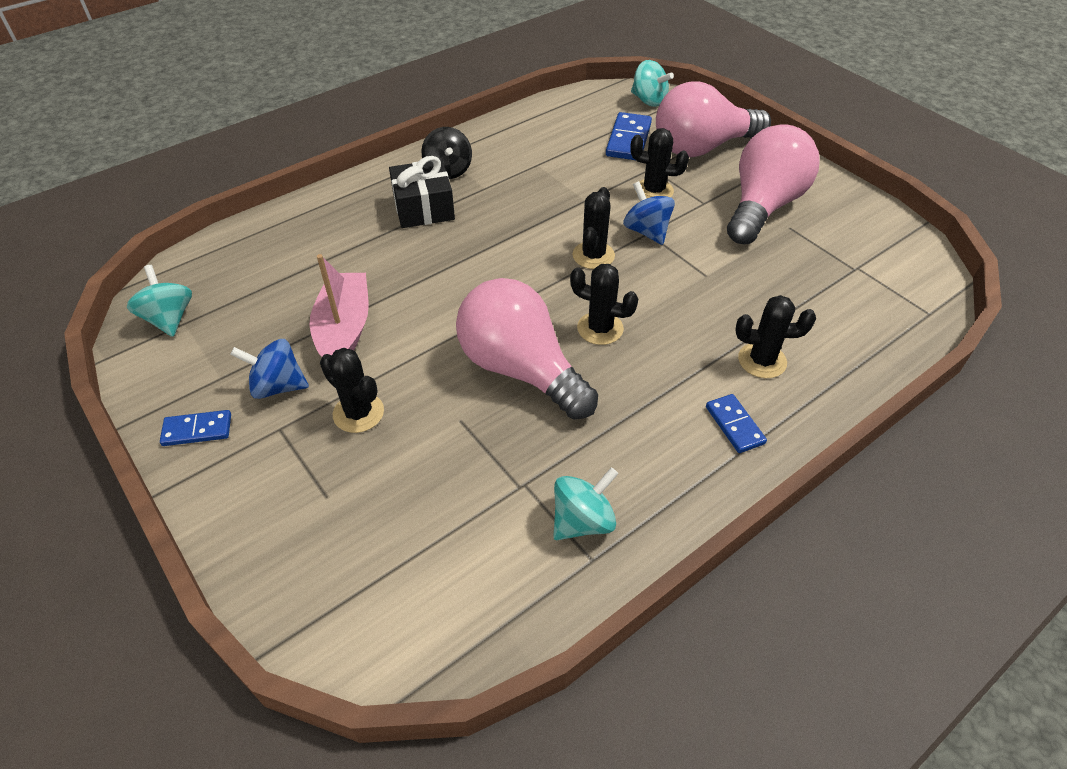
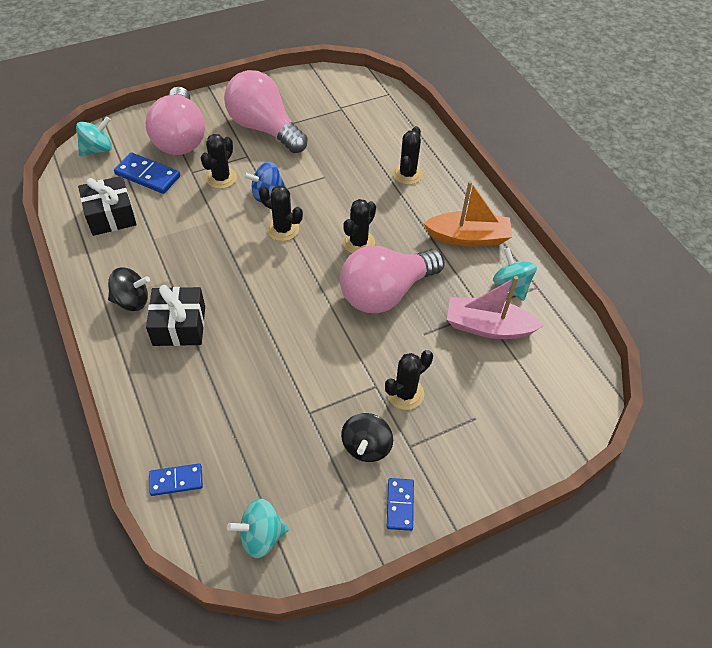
camera: 80 degrees left, 5 degrees up
(277, 386) = (366, 446): blue spinning top -> black spinning top
(344, 329) = (315, 396): pink boat -> pink boat (488, 327)
(558, 131) = (111, 215): none -> black gift
(663, 452) = (468, 237): none -> orange boat
(735, 425) = (454, 201): blue domino -> blue domino (176, 480)

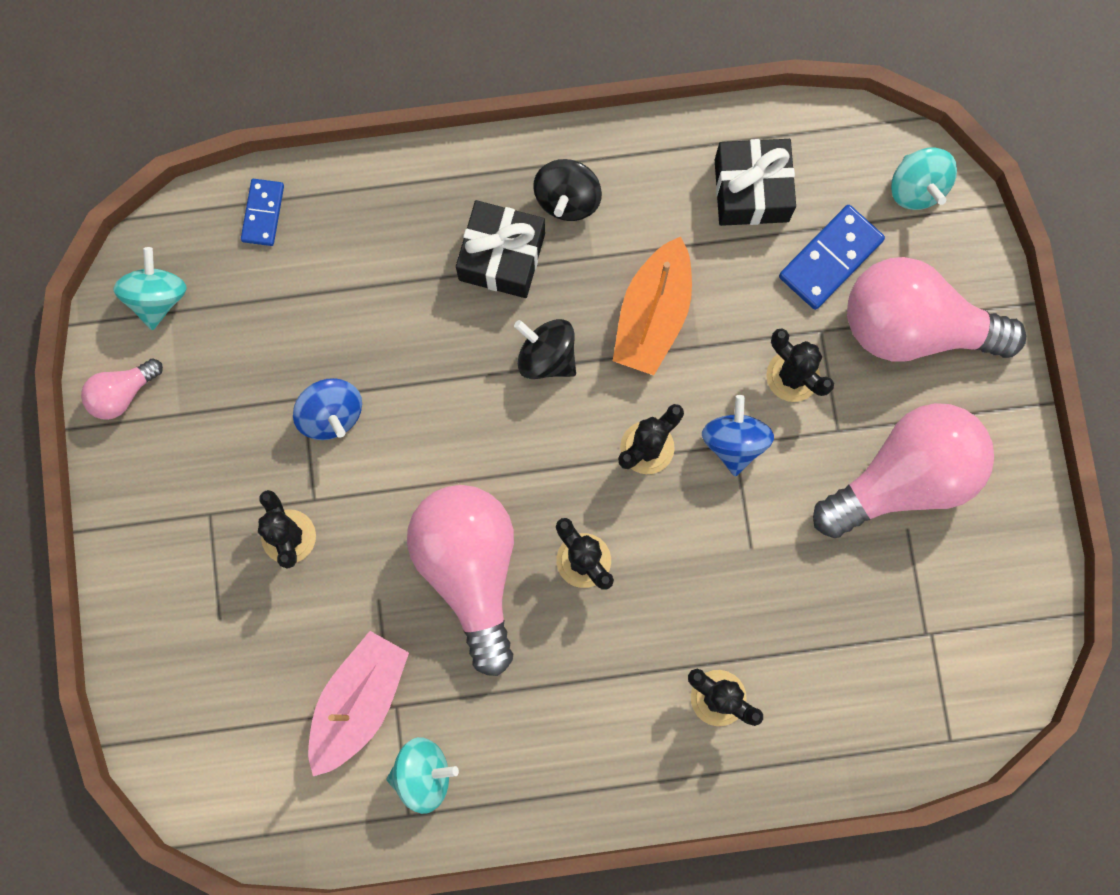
camera: 110 degrees right, 25 degrees up
(315, 392) = (331, 414): none -> blue spinning top
(344, 535) = (122, 393): none -> pink light bulb
(366, 446) = (228, 458): black spinning top -> black spinning top (546, 356)
(400, 505) = (135, 474): blue domino -> none
(468, 237) = (542, 746): orange boat -> orange boat (653, 315)

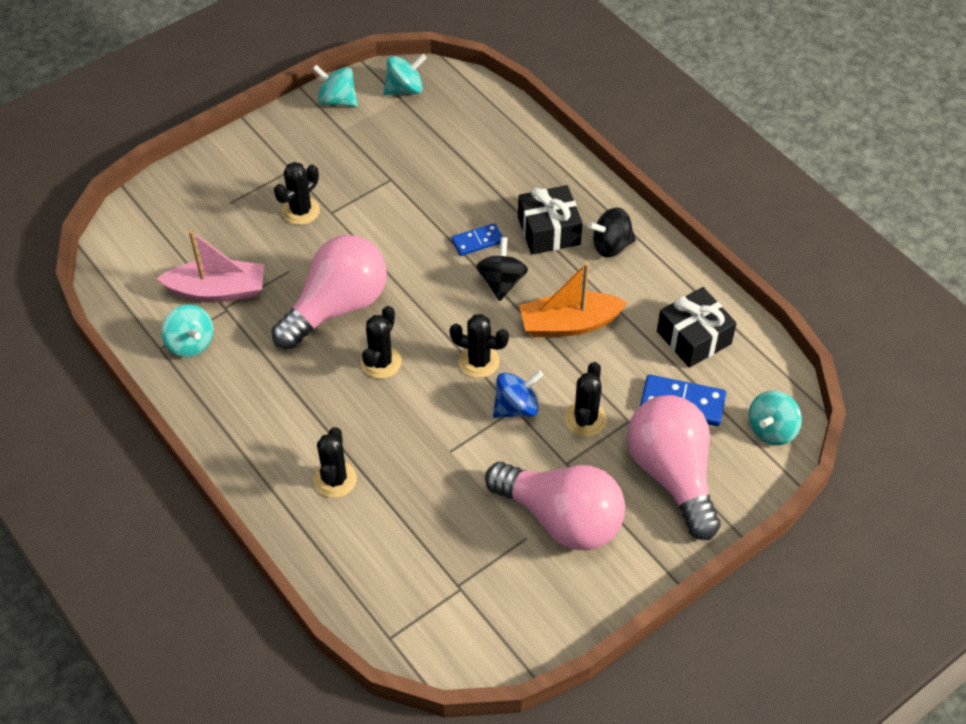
camera: 60 degrees right, 25 degrees down
(122, 393) = (337, 100): pink light bulb -> turquoise spinning top
(263, 213) = (490, 111): blue domino -> blue domino (477, 241)
(331, 414) = (390, 196): blue spinning top -> none

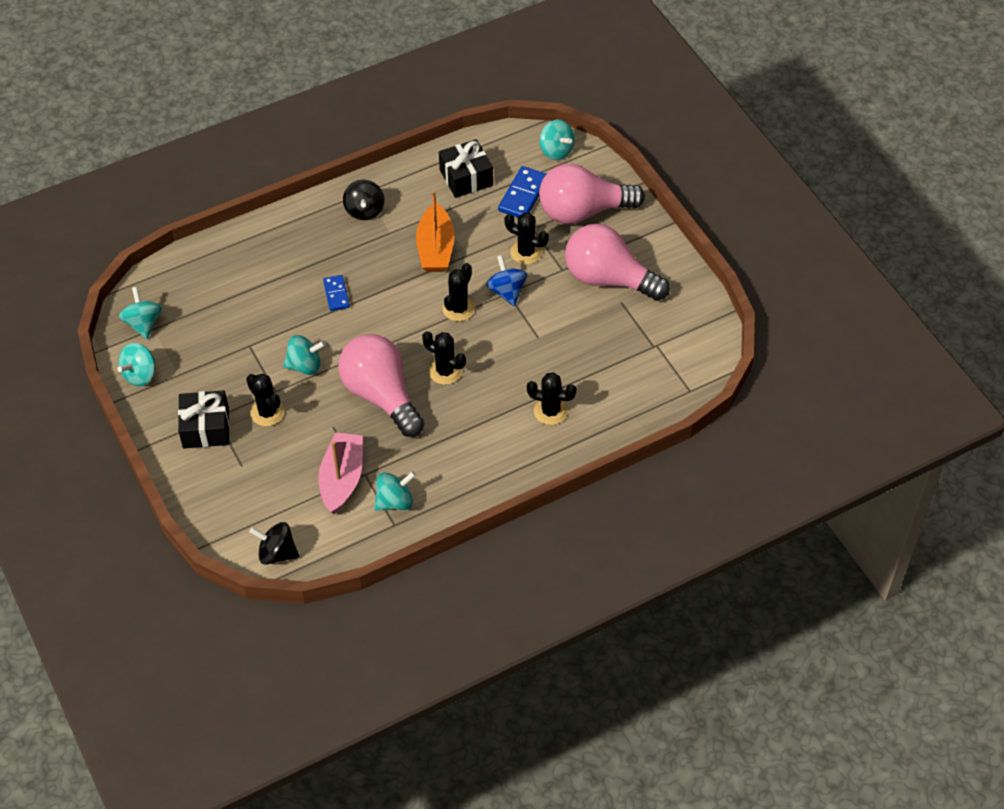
camera: 80 degrees left, 0 degrees up
(369, 231) = (305, 366): none -> turquoise spinning top
(501, 282) = (383, 284): black spinning top -> black spinning top (277, 553)
(549, 231) = (338, 247): black gift -> black gift (206, 428)
(561, 518) = (608, 279): pink light bulb -> pink light bulb turned 105 degrees counterclockwise

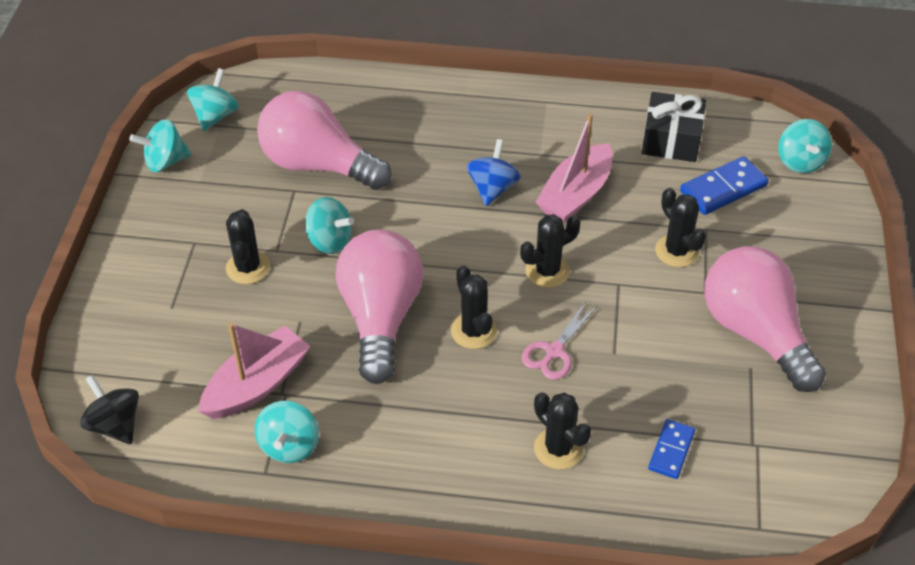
camera: 35 degrees right, 5 degrees down
(206, 428) = (174, 248): black gift -> none
(336, 294) = (428, 186): blue domino -> blue domino (671, 450)
(364, 210) = (531, 119): black spinning top -> none
(395, 501) = (289, 446): turquoise spinning top -> turquoise spinning top turned 90 degrees clockwise
(435, 248) = (575, 194): orange boat -> pink boat
(503, 356) = (554, 351): none -> pink scissors
(507, 291) = (618, 282): blue spinning top -> blue spinning top (492, 188)
(583, 211) = (782, 241): pink light bulb -> pink light bulb (318, 165)

